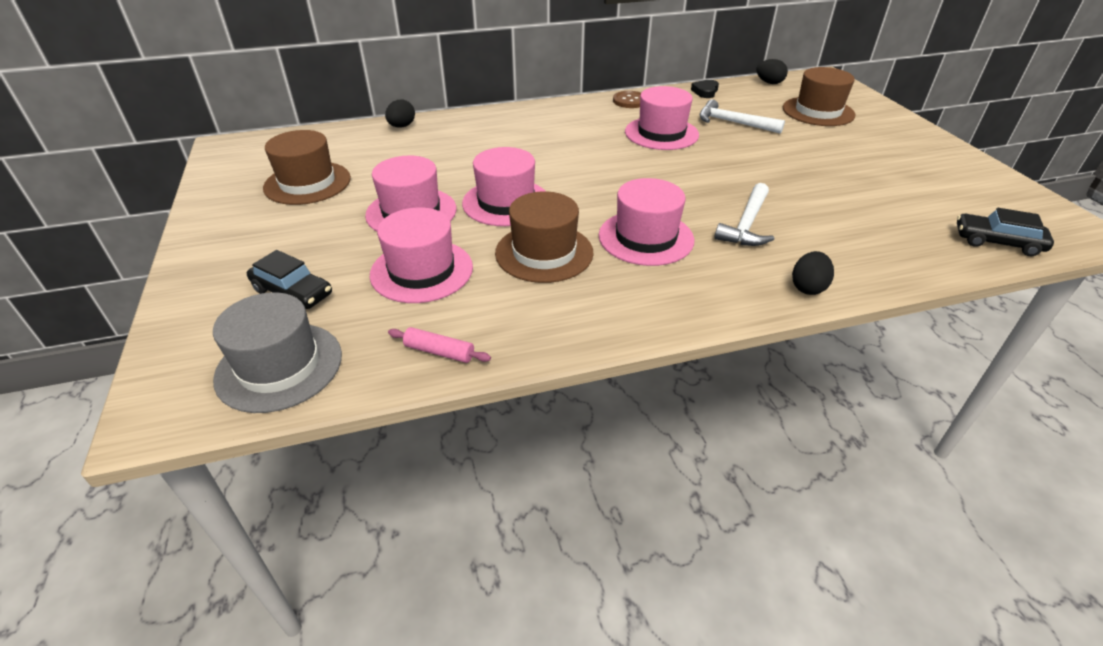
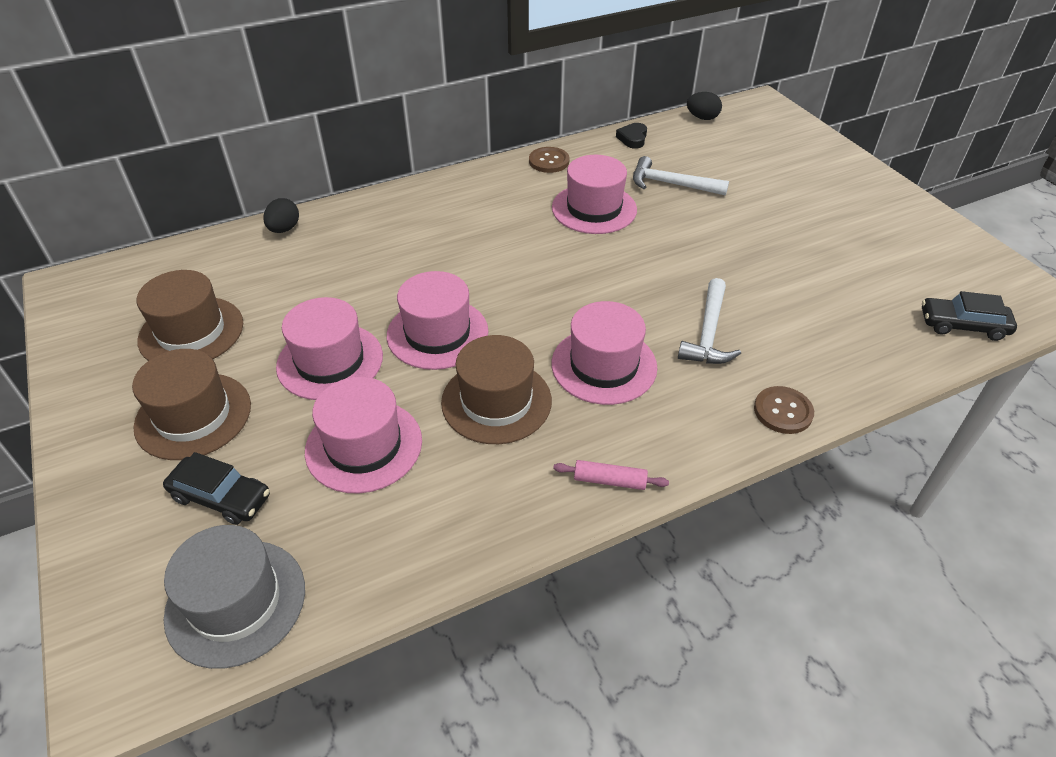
camera: 10 degrees left, 5 degrees up
(439, 352) = (411, 554): pink rolling pin -> pink rolling pin (609, 480)
(807, 287) = (783, 411): black egg -> brown button
(818, 111) = (761, 158): brown hat -> brown hat (193, 416)

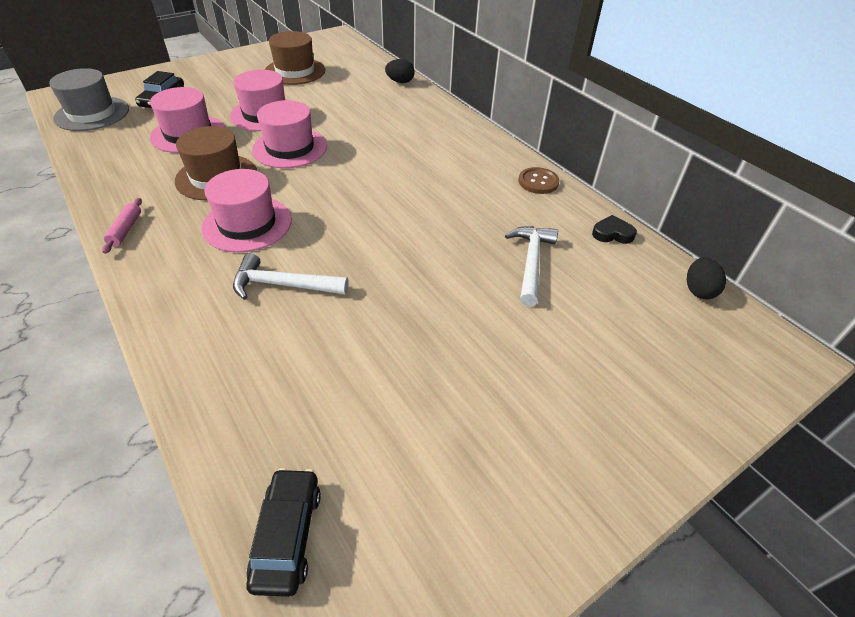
camera: 80 degrees right, 0 degrees up
(193, 416) = (225, 83): brown hat -> none
(594, 209) = (467, 211): pink hat -> none
(783, 411) = (171, 331): brown button -> none

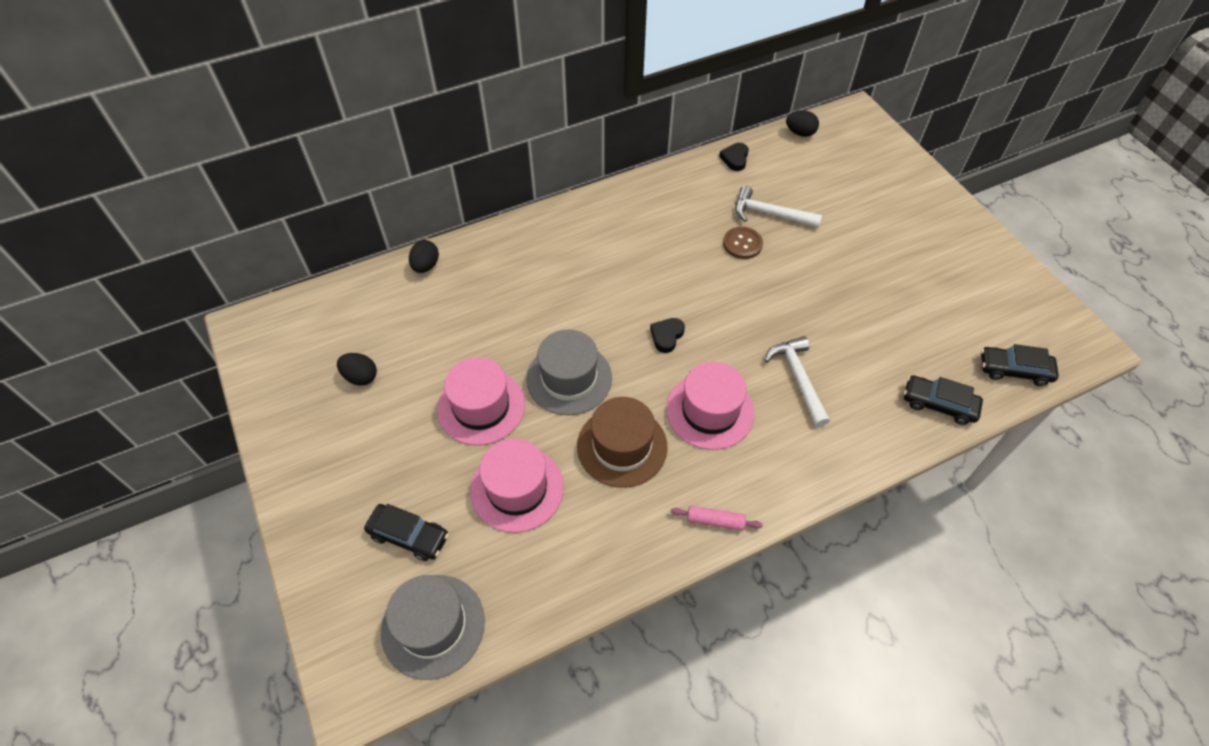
camera: 80 degrees left, 10 degrees up
(233, 421) = (938, 404): none -> black car
(283, 285) = (798, 378): white hammer -> white hammer turned 150 degrees clockwise
(290, 148) = (569, 378): pink hat -> grey hat
(295, 71) = (360, 377): brown hat -> black egg
(338, 195) = (666, 336): none -> black heart
(538, 182) = (658, 186): brown button -> brown button (742, 244)

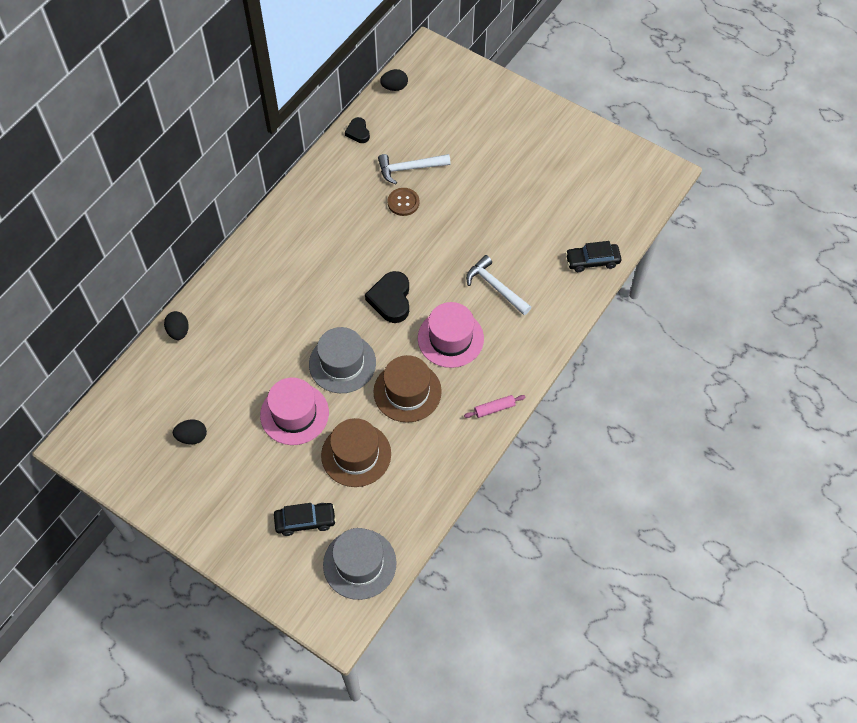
camera: 30 degrees left, 5 degrees up
(517, 488) = (356, 454): pink hat -> brown hat
(666, 336) = (391, 299): black heart -> black heart, size x1.72
(1014, 370) = (628, 213): black car -> none

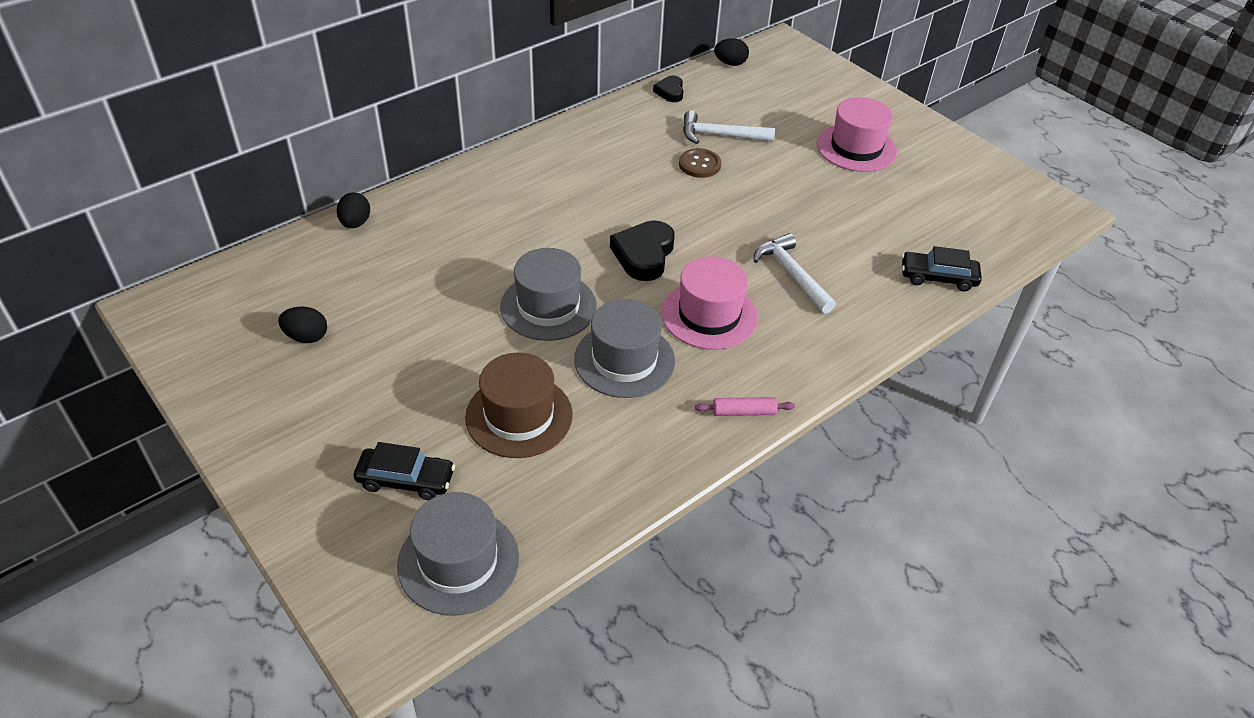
camera: 15 degrees right, 15 degrees down
(294, 414) = (456, 346): pink hat -> pink hat (856, 148)
(407, 391) = (624, 360): brown hat -> grey hat

